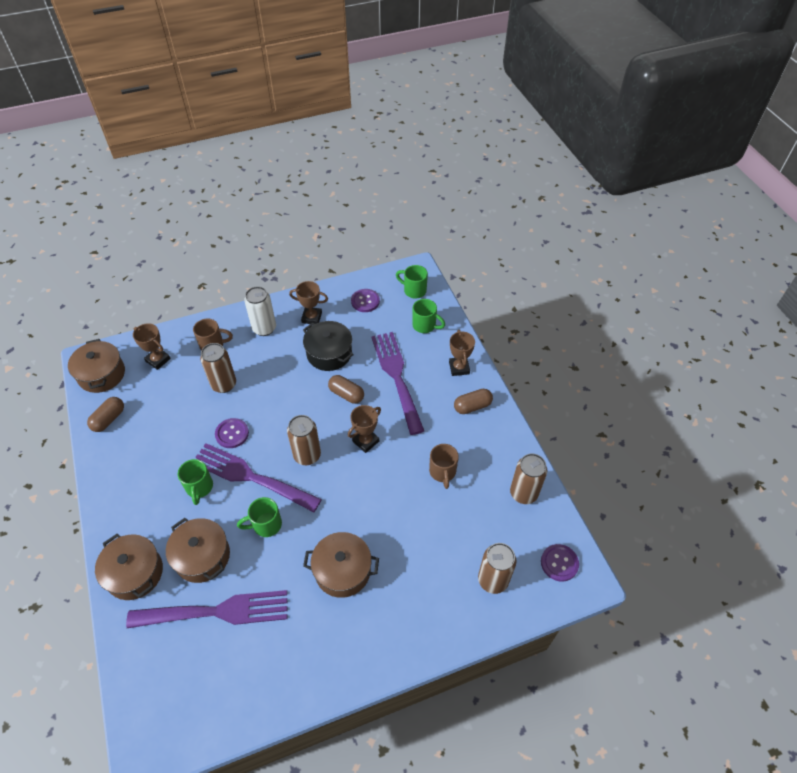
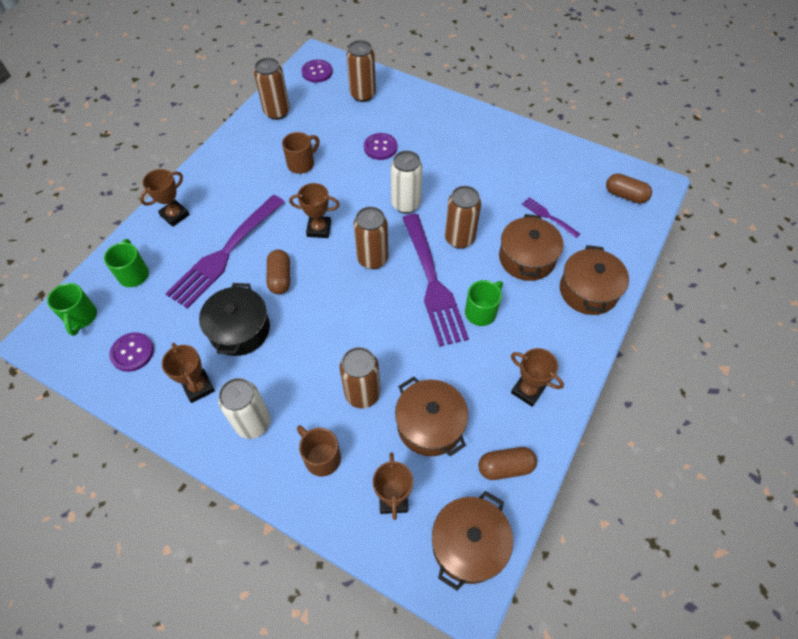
camera: 130 degrees left, 5 degrees up
(127, 467) = (527, 390): none -> brown trophy
(216, 612) = (548, 216): purple fork -> purple fork, size x0.45
(232, 434) = (408, 334): purple button -> purple button (380, 147)
(266, 525) = (459, 239): green mug -> brown can
(333, 514) = (406, 204): none -> white can
(342, 570) = (441, 170): brown pot -> brown pot (430, 425)
(472, 406) = (215, 182): brown capsule -> brown capsule (625, 195)

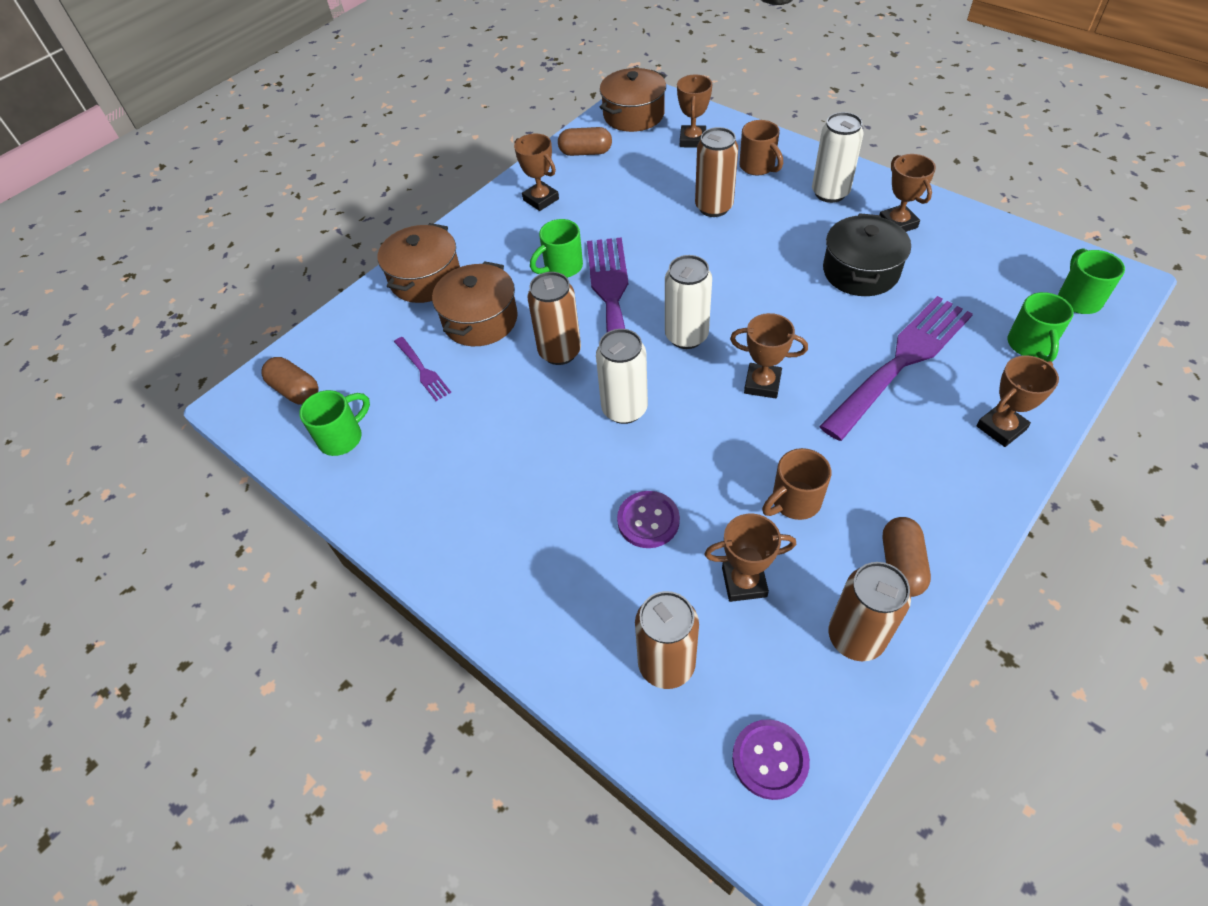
camera: 165 degrees left, 5 degrees down
(132, 352) = (990, 258): purple button -> none
(280, 278) = (815, 324): brown capsule -> brown capsule (901, 565)
(328, 127) = (744, 582): none -> brown trophy
(372, 259) = (686, 336): brown can -> white can
(430, 425) = (648, 182): brown pot -> none
(574, 171) = (342, 437): none -> green mug

